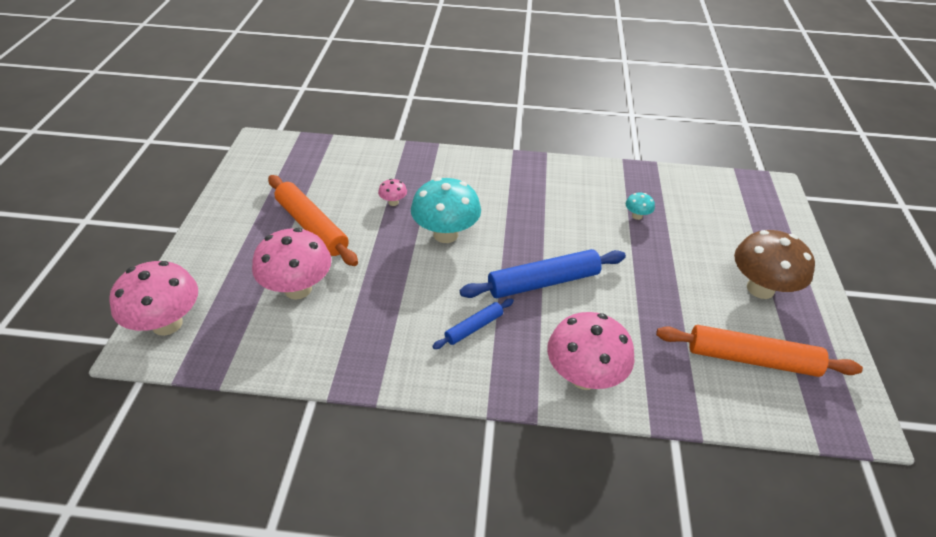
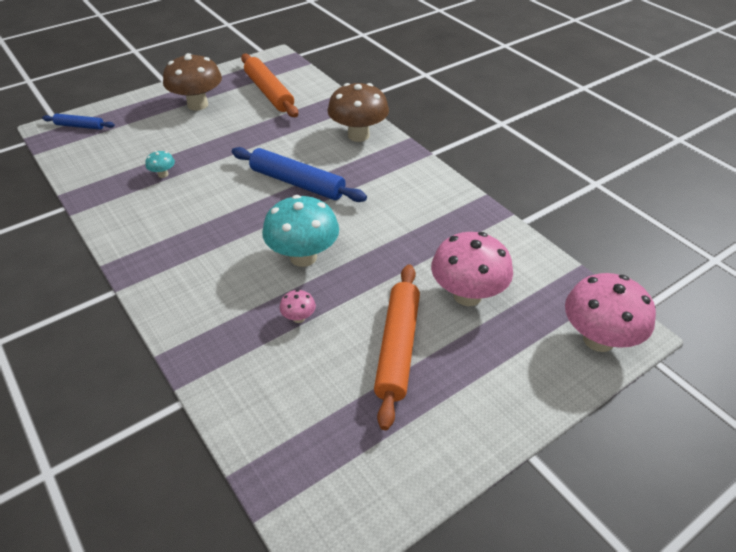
camera: 130 degrees left, 0 degrees up
(474, 327) = (379, 190): blue rolling pin -> blue rolling pin (79, 126)
(584, 376) = (358, 135): pink mushroom -> brown mushroom

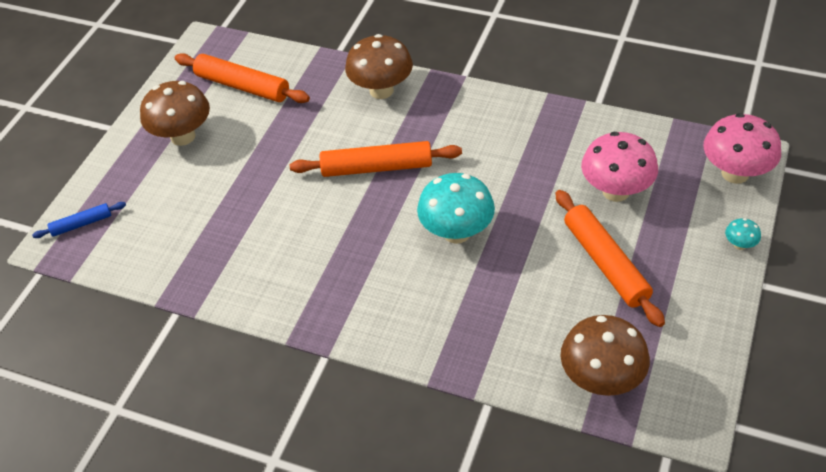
camera: 30 degrees left, 5 degrees up
(163, 174) = (238, 227): turquoise mushroom -> turquoise mushroom (739, 245)
(289, 443) = (601, 379): none -> brown mushroom
(297, 183) = (376, 168): blue rolling pin -> orange rolling pin
(298, 318) = (508, 285): pink mushroom -> none

